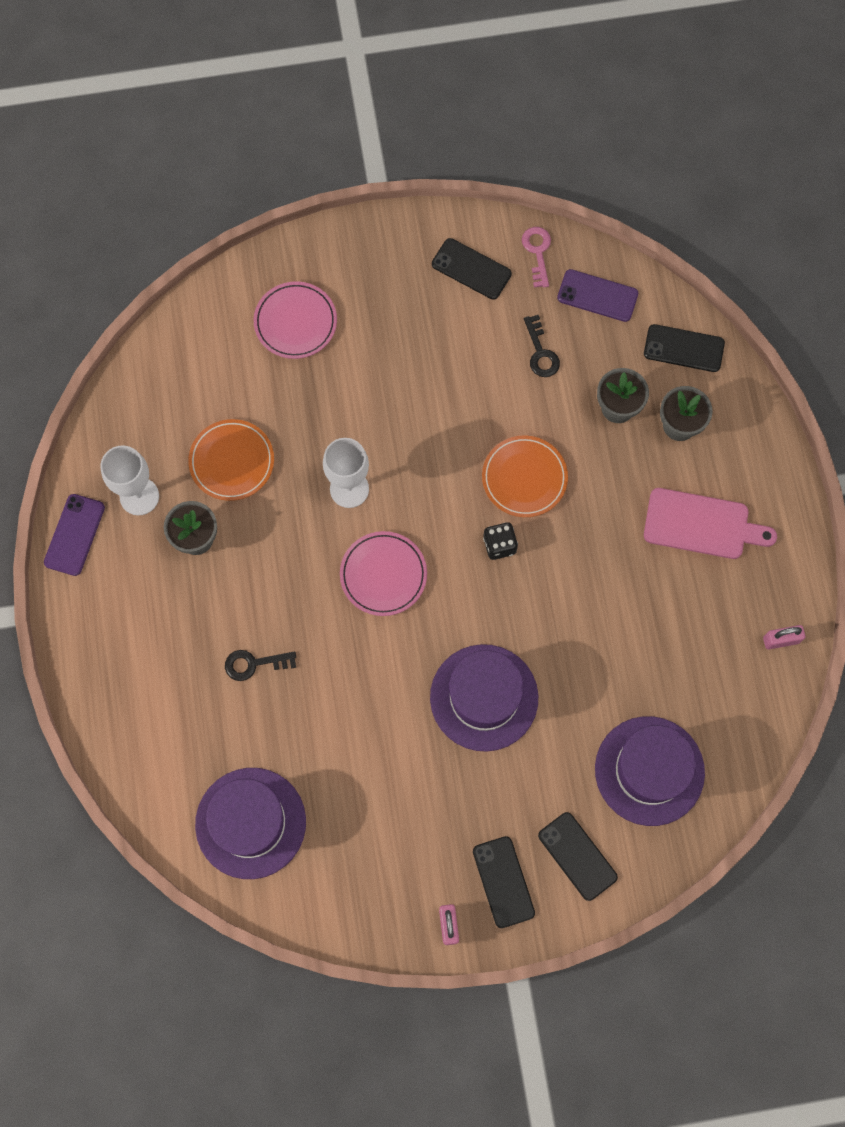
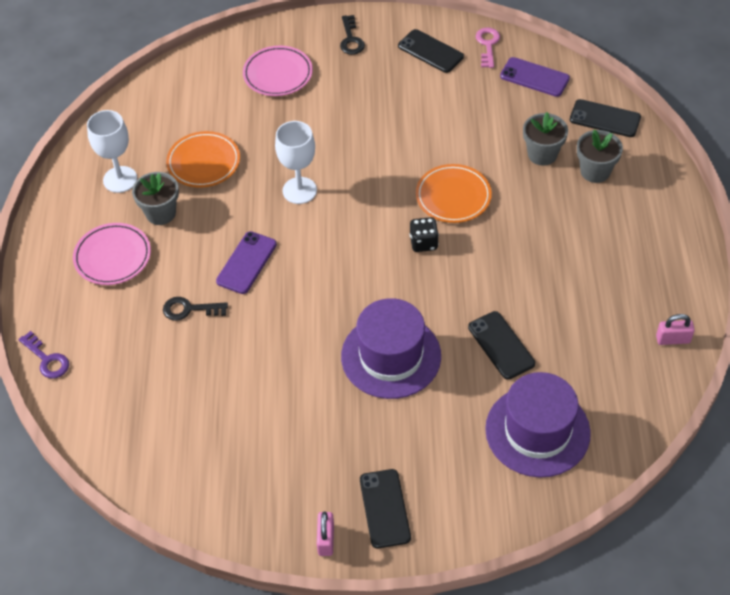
camera: 10 degrees right, 20 degrees down
(74, 535) = (58, 201): purple phone -> purple phone (246, 263)
(110, 747) = (47, 359): none -> purple key
(250, 823) = (158, 433): purple hat -> none
(383, 575) = (317, 255): pink plate -> pink plate (112, 257)
(541, 352) = (480, 111): black key -> black key (351, 39)
(577, 856) = (459, 495): black phone -> black phone (501, 345)
(701, 525) = (607, 245): pink cutting board -> none

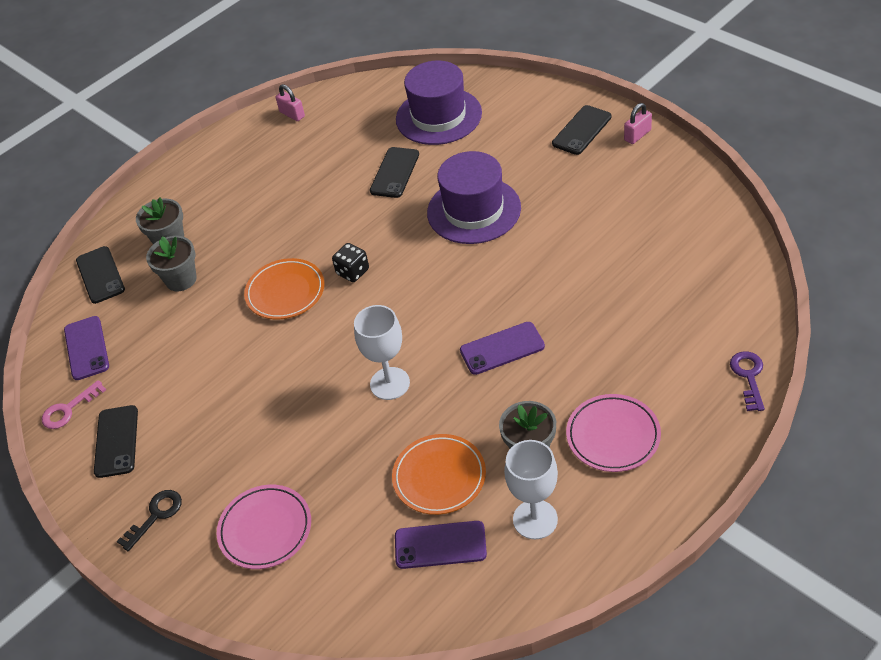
camera: 130 degrees left, 5 degrees down
(165, 132) = (440, 545): none -> purple phone
(189, 309) = (588, 340): black key -> none

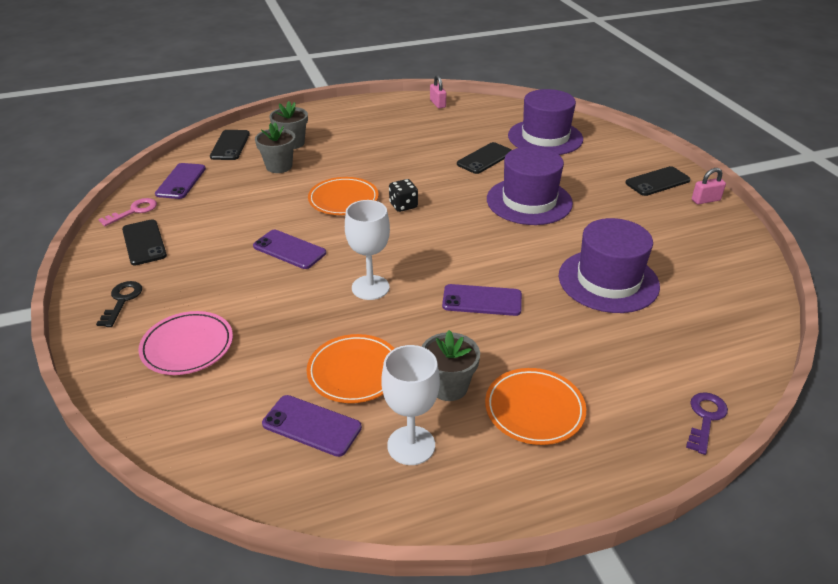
camera: 20 degrees right, 10 degrees down
(68, 409) = (134, 211): pink key -> pink key turned 150 degrees clockwise
(116, 441) = (144, 242): black phone -> black phone turned 45 degrees counterclockwise
(155, 515) = (122, 300): black key -> black key turned 60 degrees counterclockwise
(277, 378) = (289, 250): none -> purple phone
(600, 273) = (608, 281): none -> purple hat
(613, 436) = (534, 409): pink plate -> orange plate

